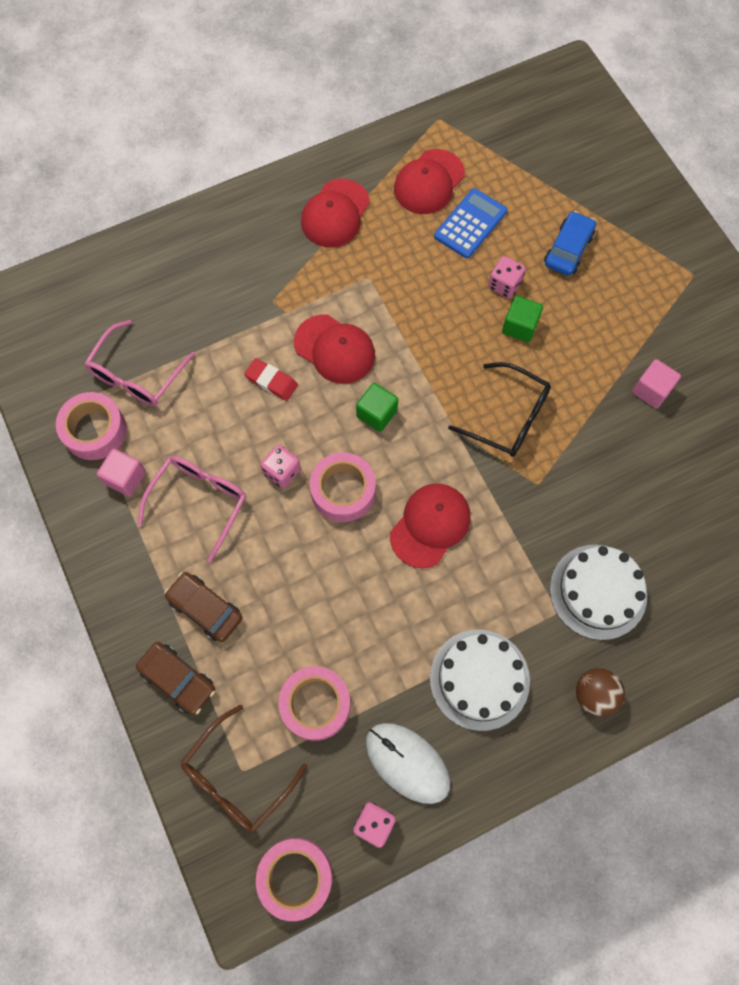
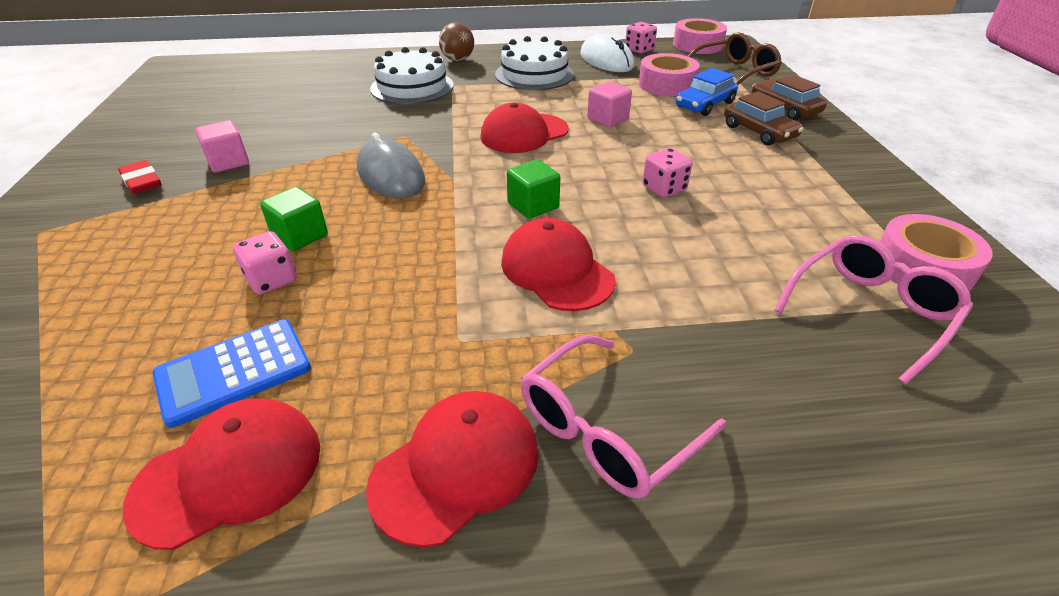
camera: 160 degrees left, 30 degrees down
(125, 478) = (863, 219): pink cube -> pink cube (607, 119)
(199, 502) = (766, 187): pink glasses -> pink glasses (607, 429)
(271, 381) = (658, 259): red eraser -> red eraser (142, 181)
(343, 491) = (600, 165): pink tape -> none
(507, 417) = (391, 175): black glasses -> grey mouse
(568, 249) = (140, 296): blue car -> blue car (705, 105)

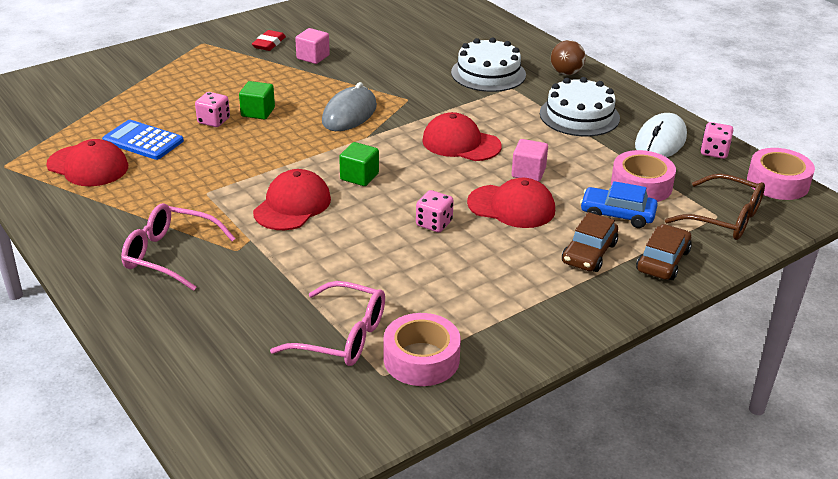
camera: 60 degrees right, 5 degrees down
(456, 467) = (122, 219): red cap -> red cap (511, 207)

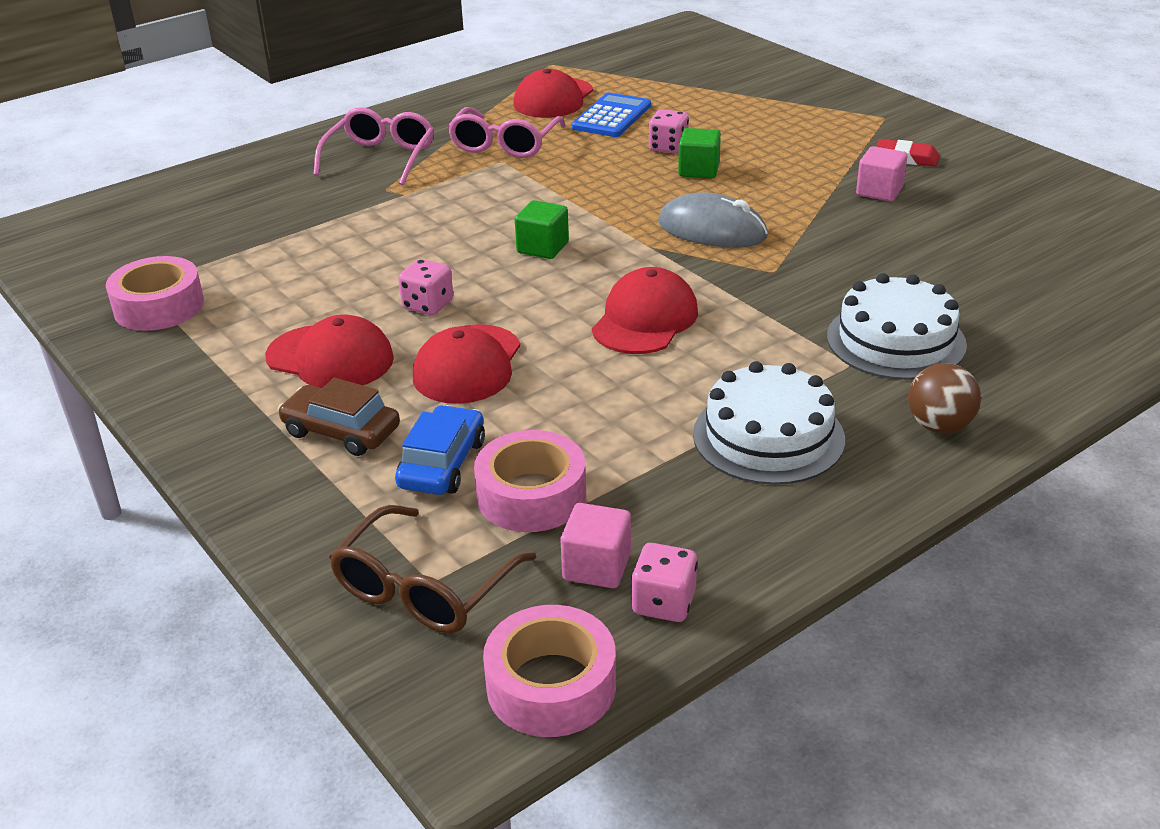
camera: 90 degrees right, 0 degrees up
(292, 205) = (474, 211): red cap -> red cap (330, 358)
(341, 336) = (215, 258): pink glasses -> pink glasses (505, 144)
(528, 172) = (564, 380): pink cube -> pink cube (597, 567)
(660, 141) = (693, 531): white mouse -> none
(662, 261) = (309, 503): brown car -> none

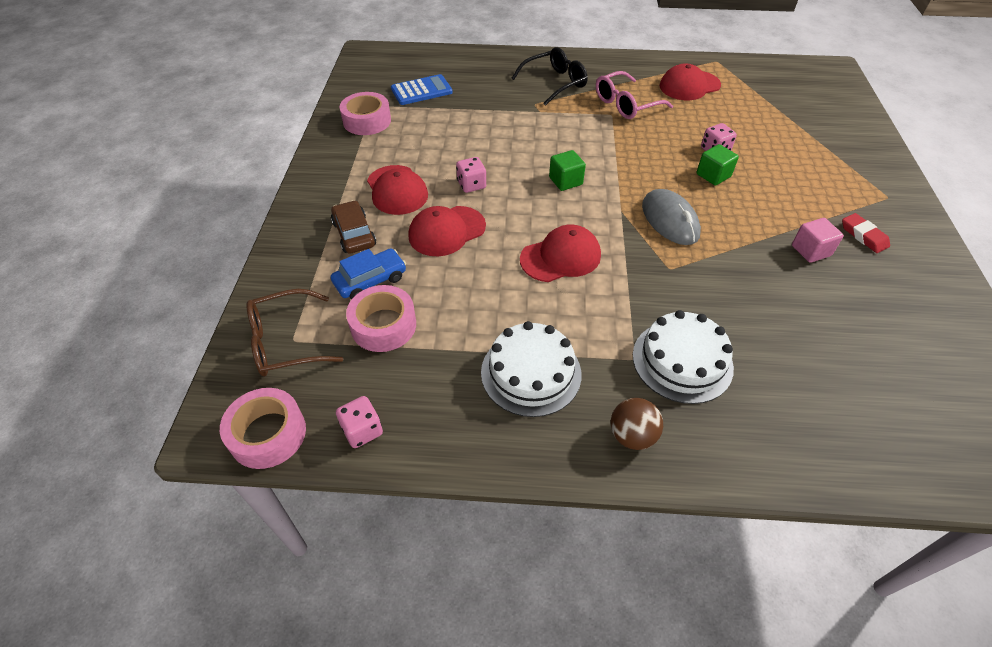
camera: 40 degrees right, 15 degrees up
(380, 158) = (554, 83): pink glasses -> black glasses
(597, 567) = (361, 386): pink cube -> none
(612, 117) = (707, 113): blue calculator -> blue calculator (421, 91)

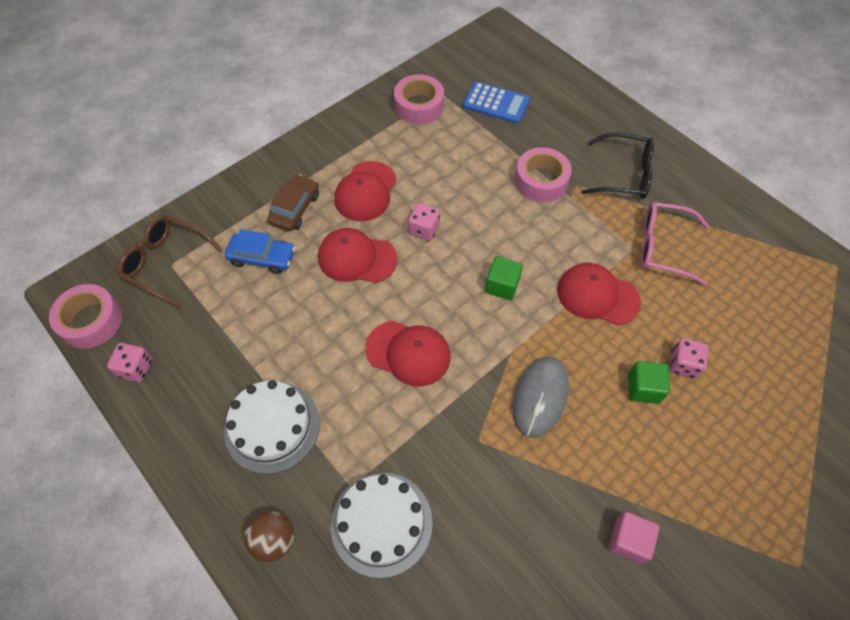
camera: 45 degrees right, 10 degrees up
(383, 325) = (230, 301): pink tape -> pink tape (541, 181)
(689, 86) = (760, 273): red cap -> red cap (597, 295)
(863, 236) = (705, 577): red eraser -> none

